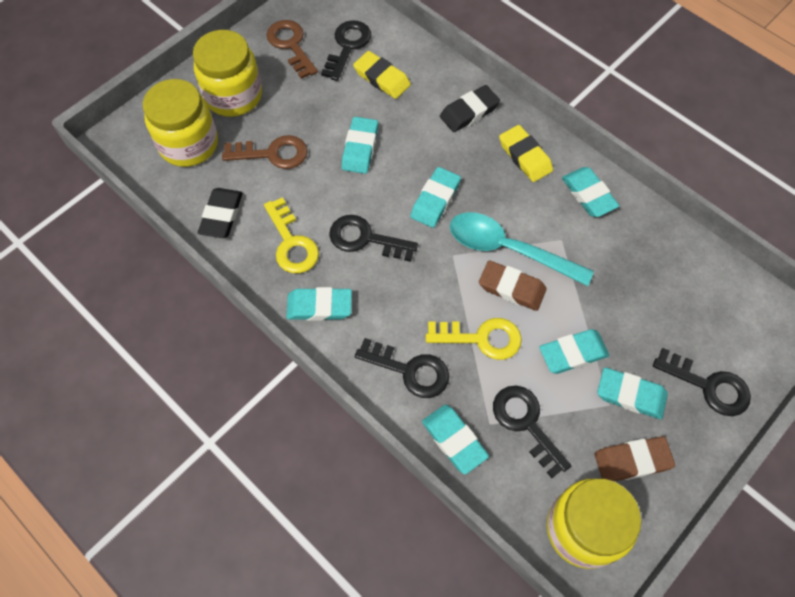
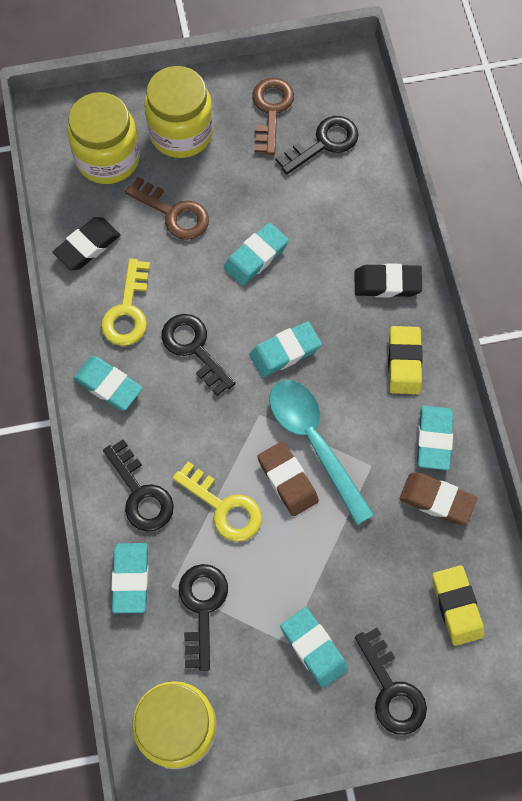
camera: 35 degrees right, 5 degrees up
(382, 78) = (331, 197): yellow eraser -> yellow eraser (456, 606)
(573, 353) = (293, 576): turquoise eraser -> none
(632, 461) = (266, 703): brown eraser -> brown eraser (437, 500)

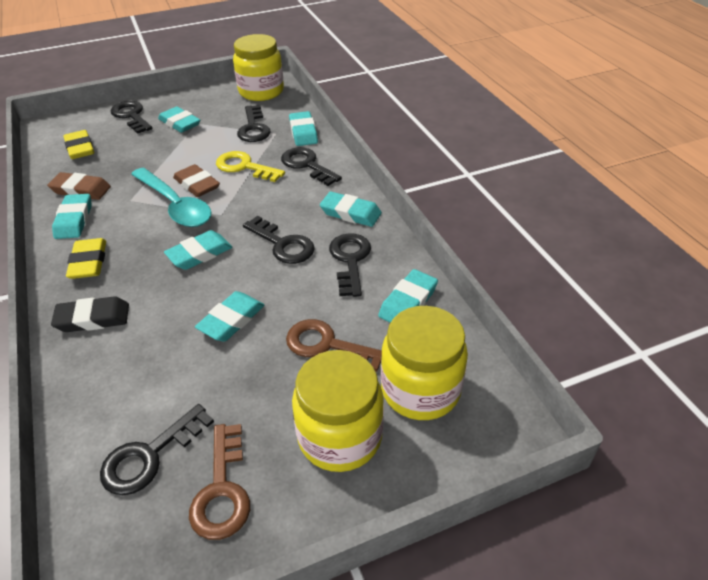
camera: 170 degrees right, 25 degrees down
(87, 246) = (408, 302): black eraser -> turquoise eraser
(128, 310) = (350, 260): yellow key -> black key

